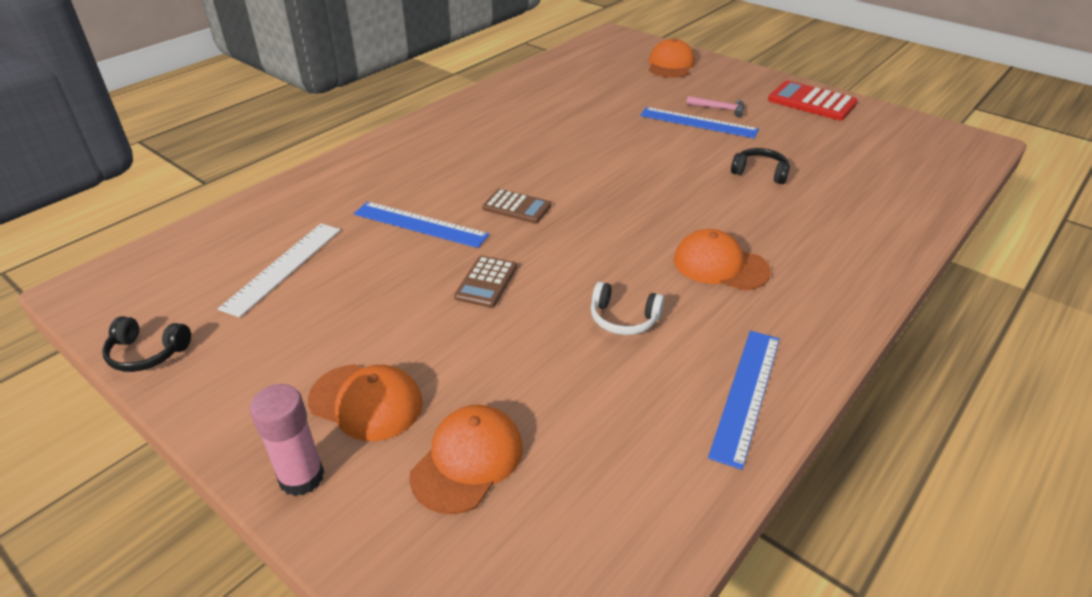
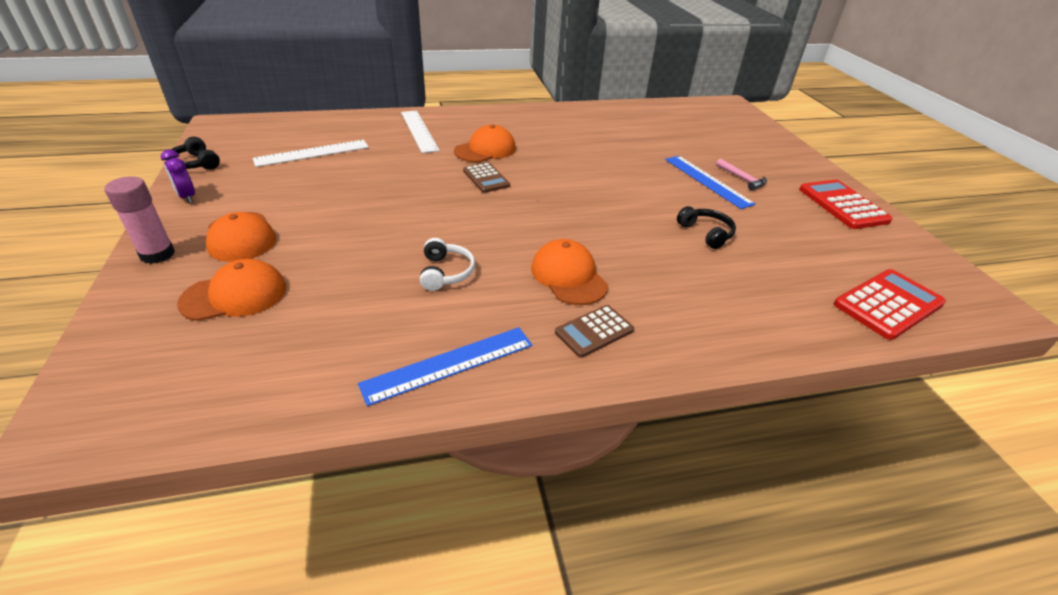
camera: 35 degrees right, 0 degrees up
(215, 397) = (187, 197): none -> purple clock
(365, 185) = (419, 131): none -> white ruler
(420, 224) = (414, 163): blue ruler -> none
(486, 282) = (399, 210): brown calculator -> brown calculator (594, 331)
(623, 319) = (445, 272): white headphones -> white headphones turned 150 degrees counterclockwise
(670, 65) = (747, 136): orange cap -> orange cap (485, 150)
(931, 172) = (888, 304): none -> red calculator

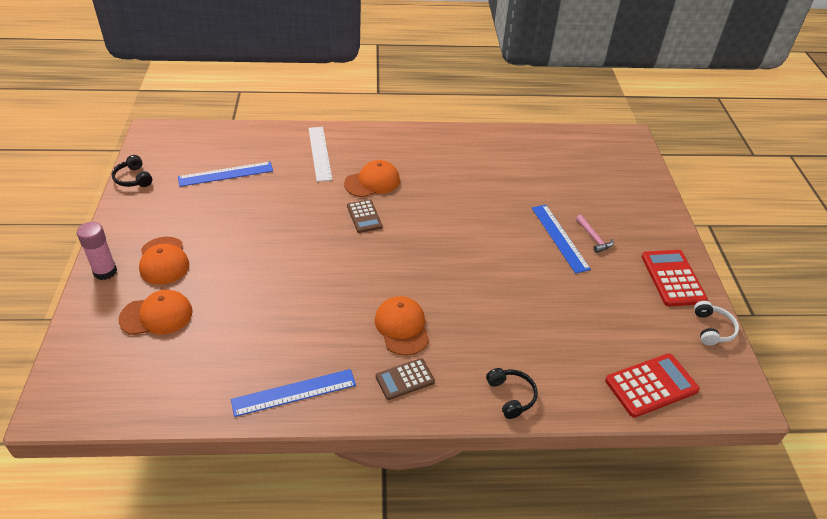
camera: 10 degrees right, 5 degrees up
(187, 197) = (126, 216): purple clock -> none
(312, 153) = (226, 174): white ruler -> blue ruler
(445, 272) = (309, 312): white headphones -> white headphones (712, 329)
(706, 233) = (532, 296): black headphones -> black headphones (511, 396)

